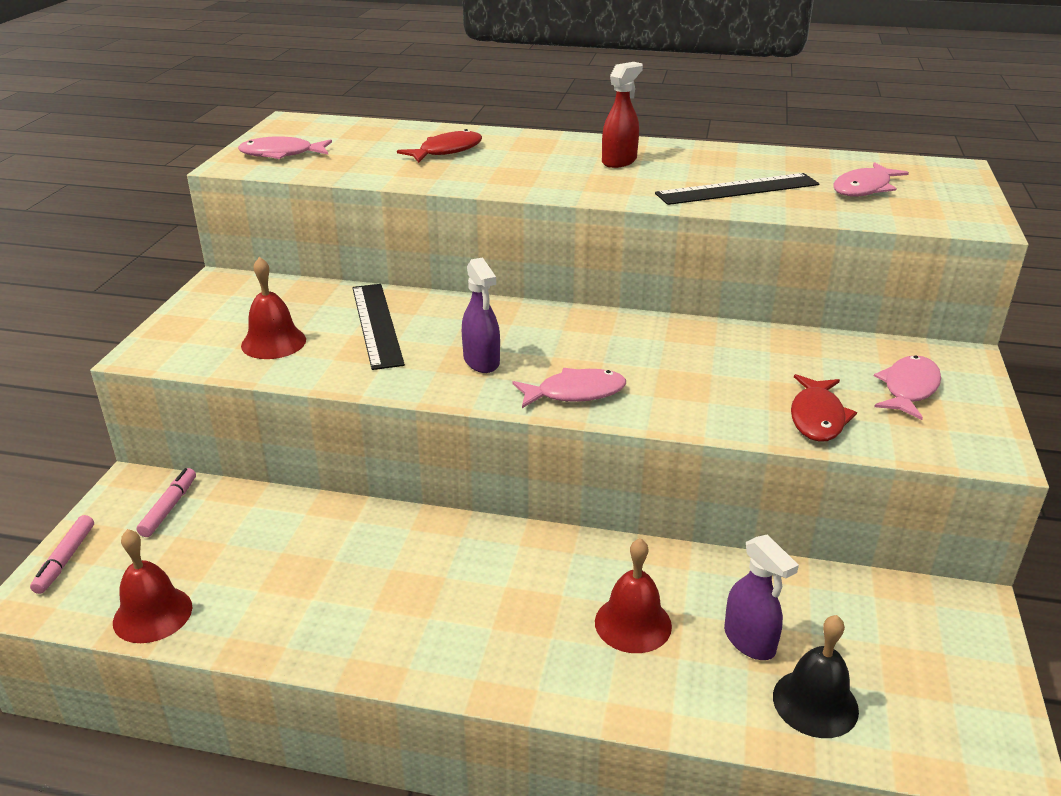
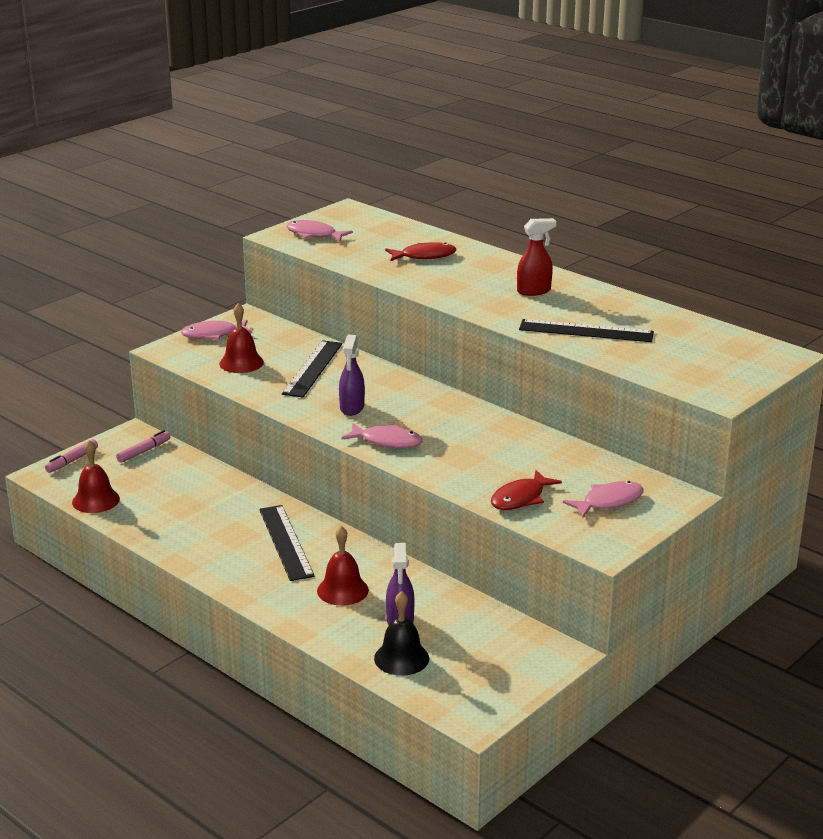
camera: 30 degrees right, 5 degrees down
(488, 577) = (285, 542): none -> black ruler
(864, 188) = (682, 352): pink fish -> pink fish (213, 334)

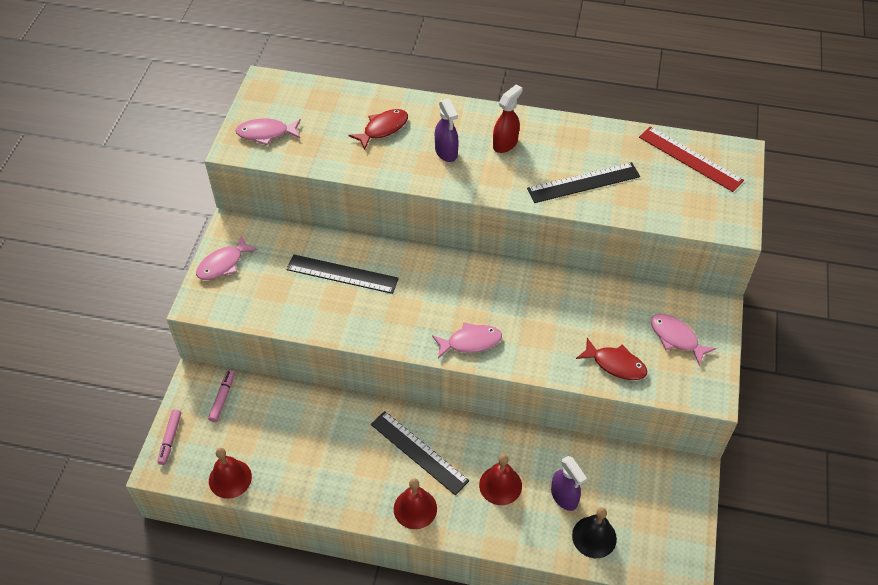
camera: 30 degrees left, 25 degrees up
(241, 363) = (277, 292): red bell -> red bell (415, 508)
(313, 368) = (342, 274): black ruler -> black ruler turned 60 degrees counterclockwise
(352, 408) = (412, 312): purple spray bottle -> purple spray bottle (446, 152)
(520, 498) = (615, 364): red fish -> red fish turned 75 degrees counterclockwise
(608, 502) = (676, 338): pink fish -> pink fish turned 75 degrees counterclockwise
(723, 345) = (690, 158): none -> red ruler

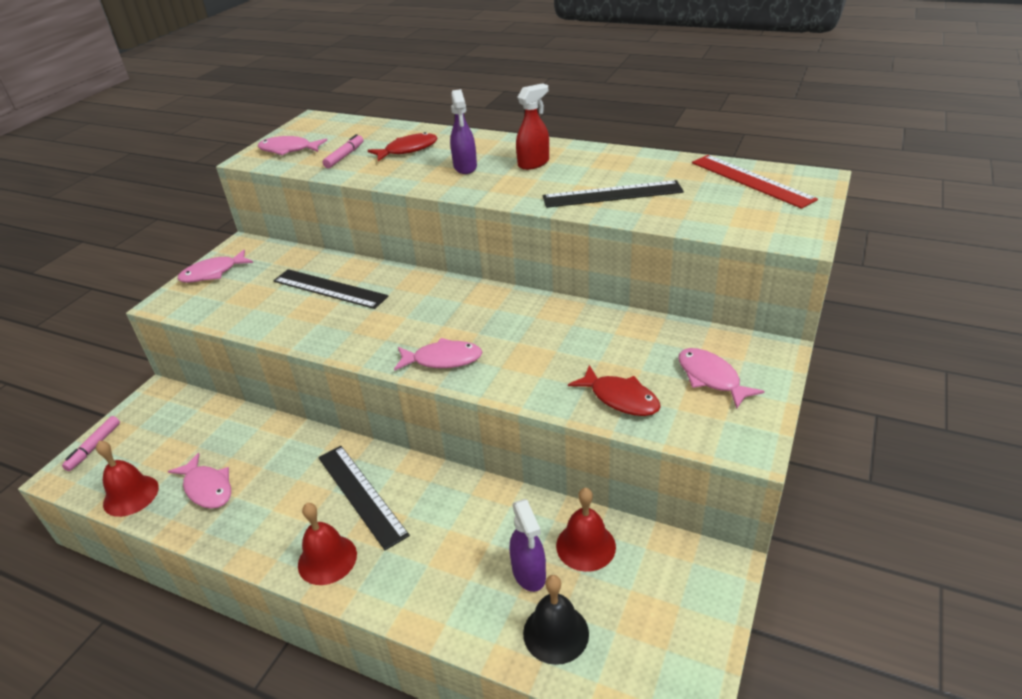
camera: 15 degrees right, 15 degrees down
(222, 398) = (173, 414): pink marker -> pink marker (344, 156)
(291, 463) = (207, 488): none -> pink fish
(500, 485) = (448, 546): red bell -> red bell (585, 546)

